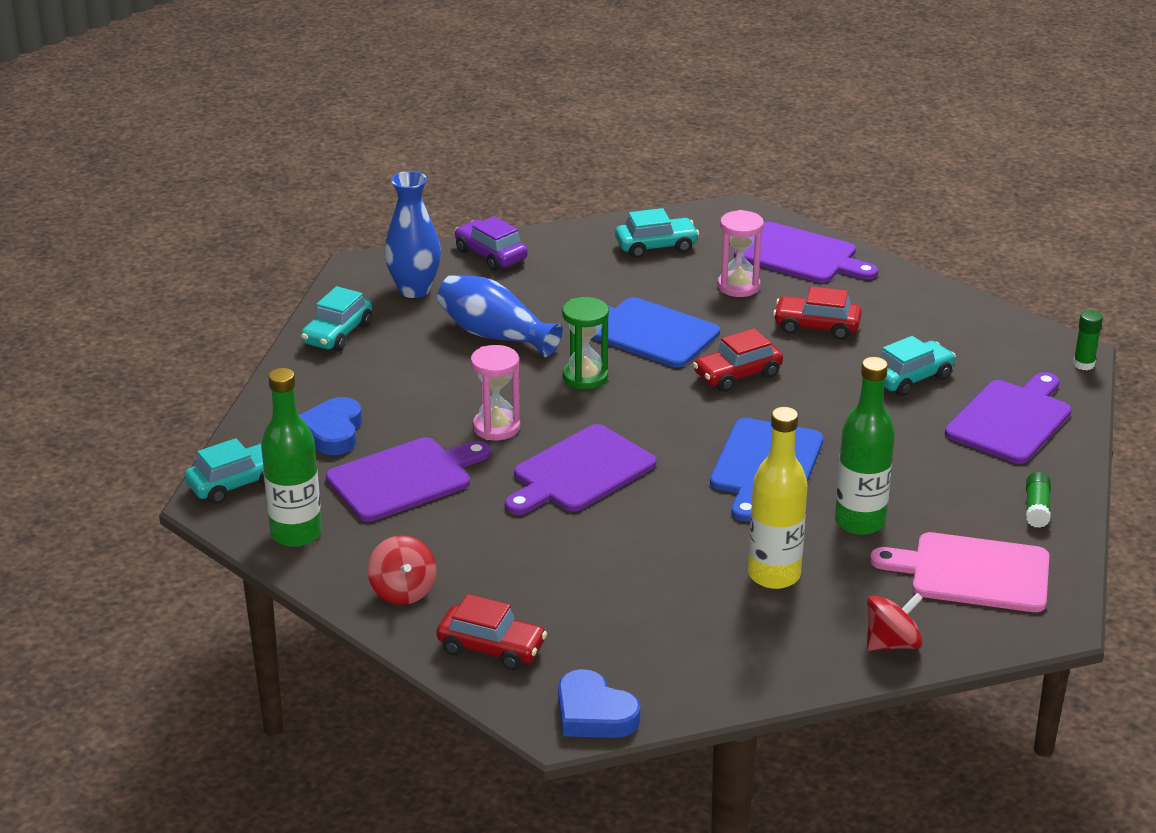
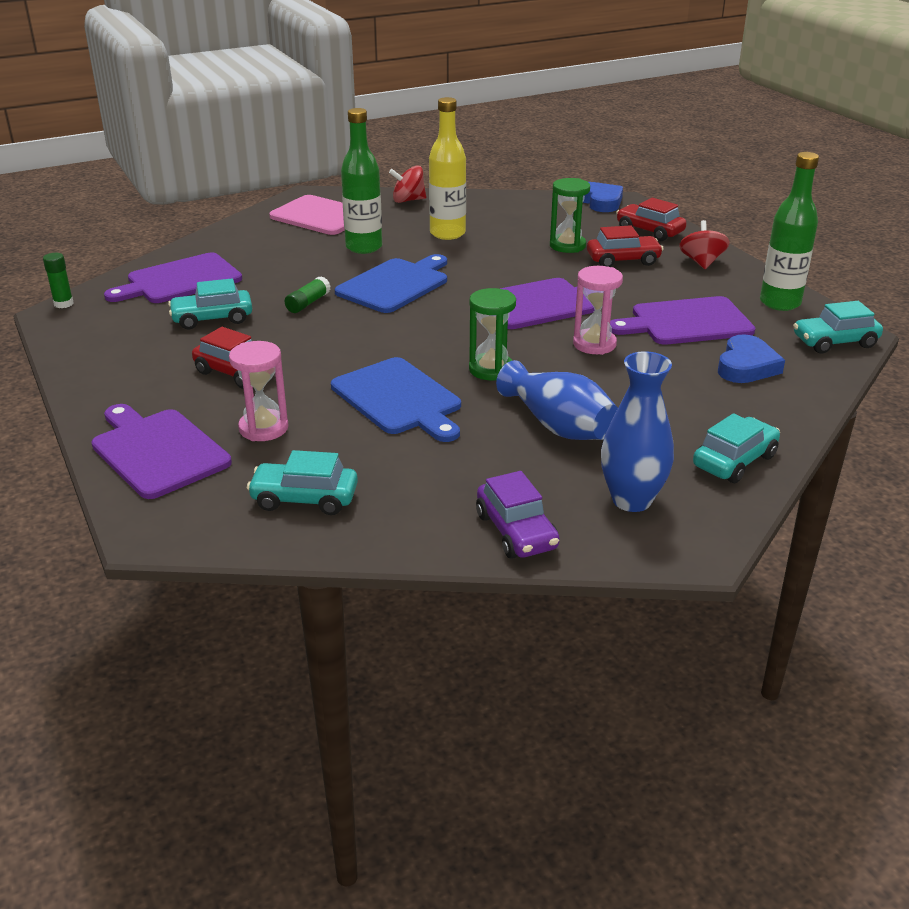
camera: 160 degrees left, 0 degrees up
(596, 586) = (567, 246): none -> green hourglass
(737, 375) = (353, 347): red car -> red car (623, 260)
(1037, 508) = (241, 236): green glue stick -> green glue stick (308, 303)

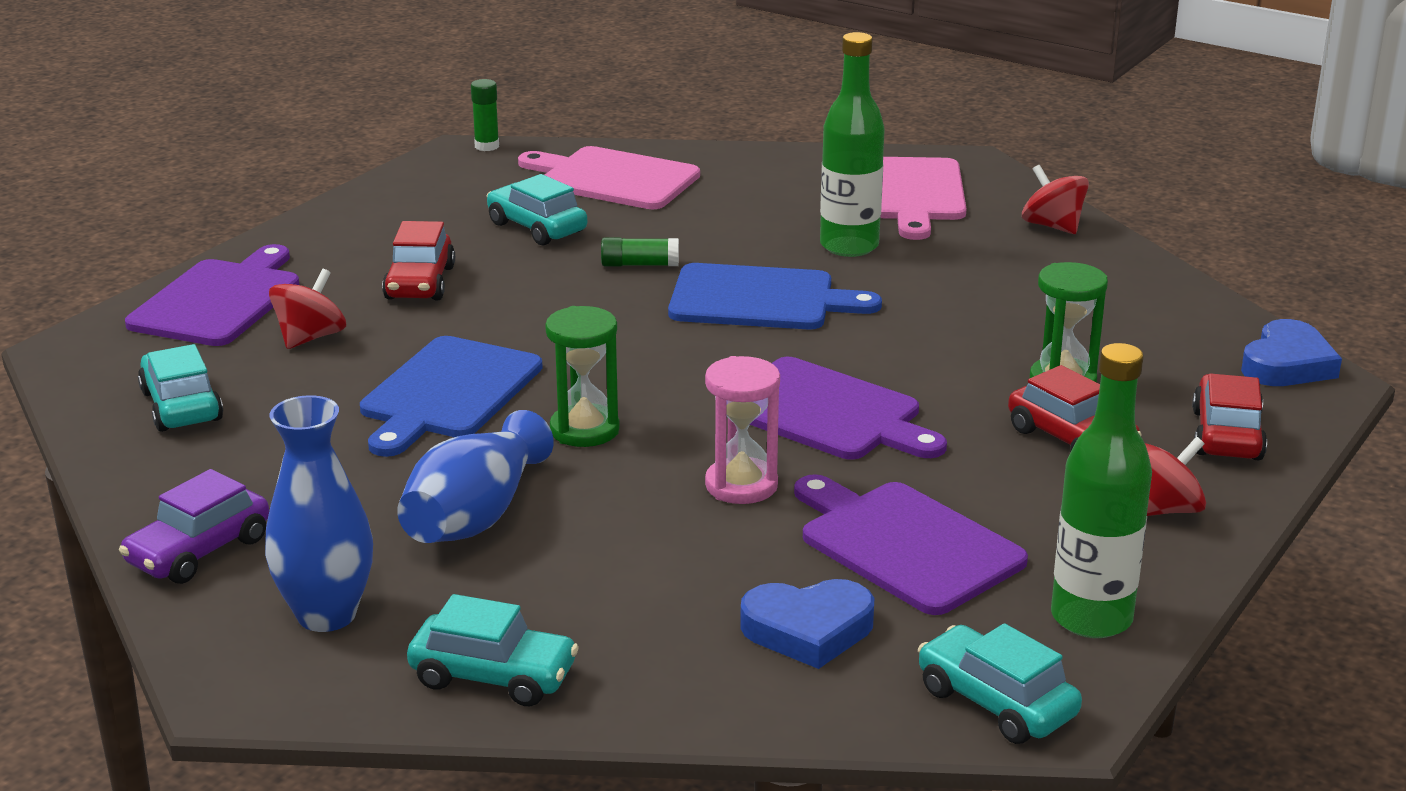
camera: 60 degrees right, 5 degrees down
(180, 280) = (614, 178): purple cutting board -> pink cutting board
(263, 428) = (310, 337): pink hourglass -> red spinning top
(447, 233) = (975, 285): yellow bottle -> none

